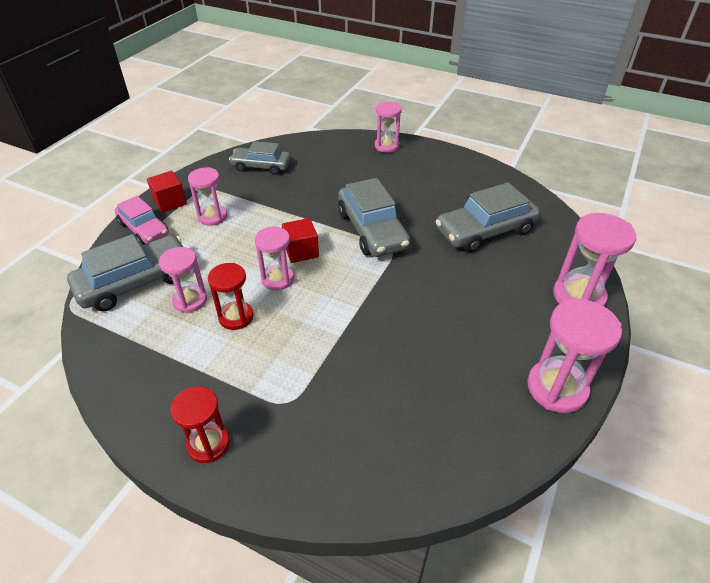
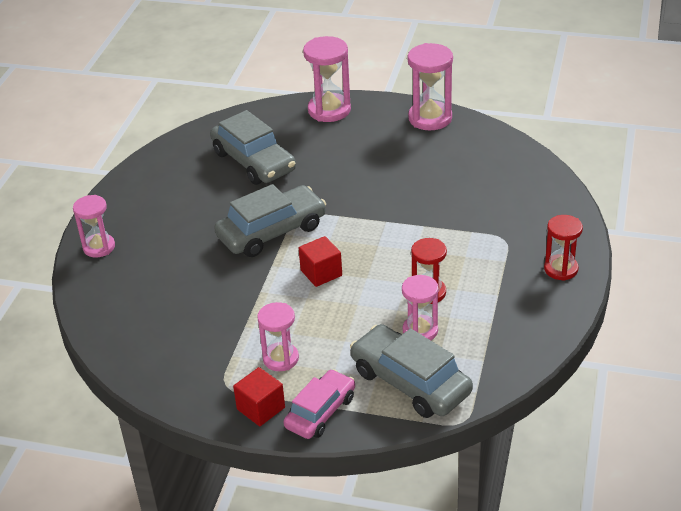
camera: 100 degrees left, 5 degrees down
(261, 166) = (163, 347): grey car -> none
(277, 279) = (368, 279): pink hourglass -> none

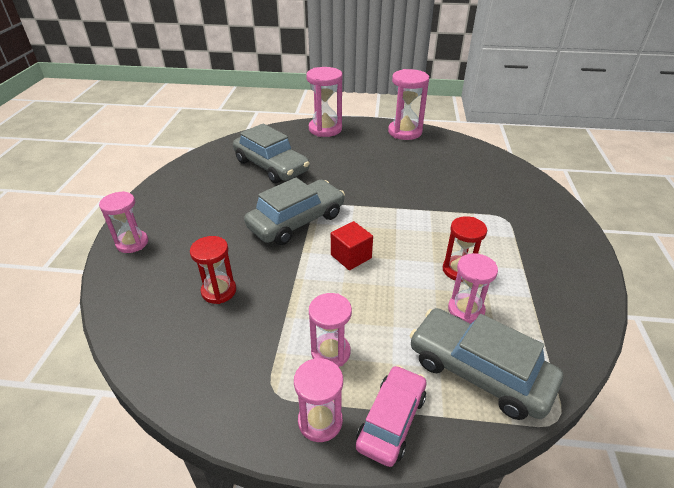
camera: 10 degrees left, 0 degrees up
(261, 408) = (320, 421): red cube -> pink hourglass
(561, 269) = (567, 241): red hourglass -> red hourglass (219, 291)

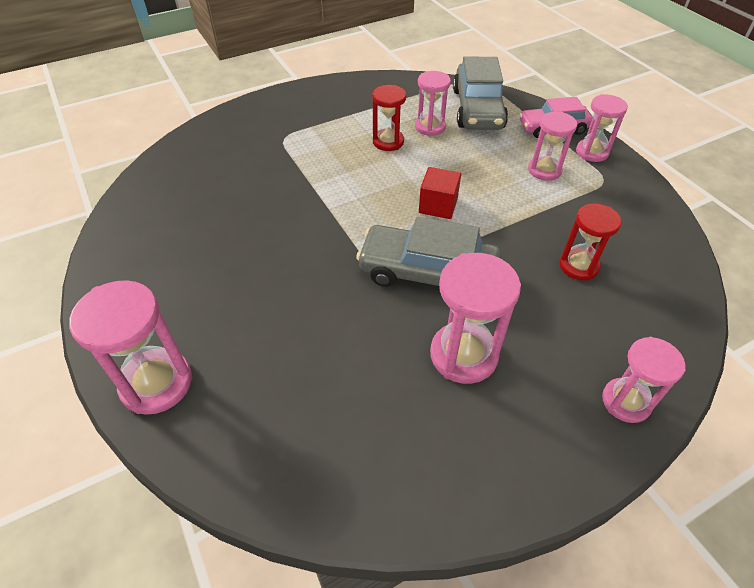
camera: 125 degrees left, 10 degrees up
(271, 166) = (333, 379): grey car -> none
(405, 132) = (115, 276): pink hourglass -> pink hourglass (463, 355)

